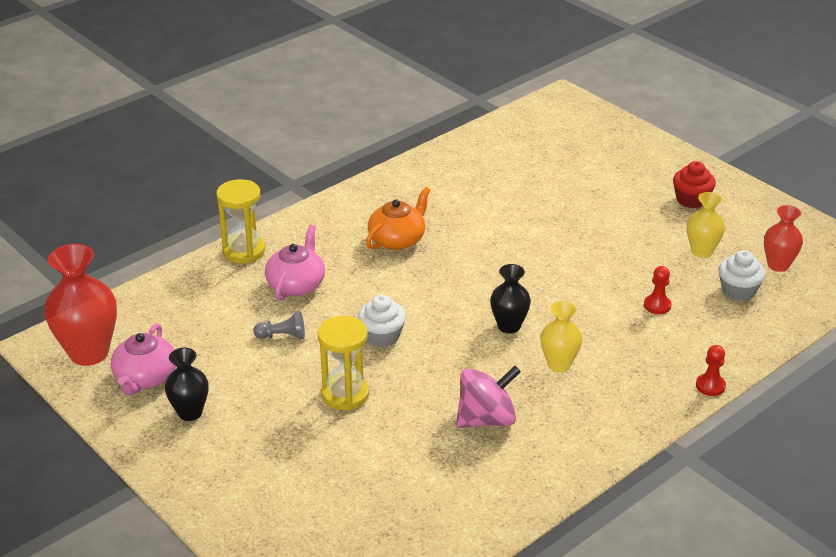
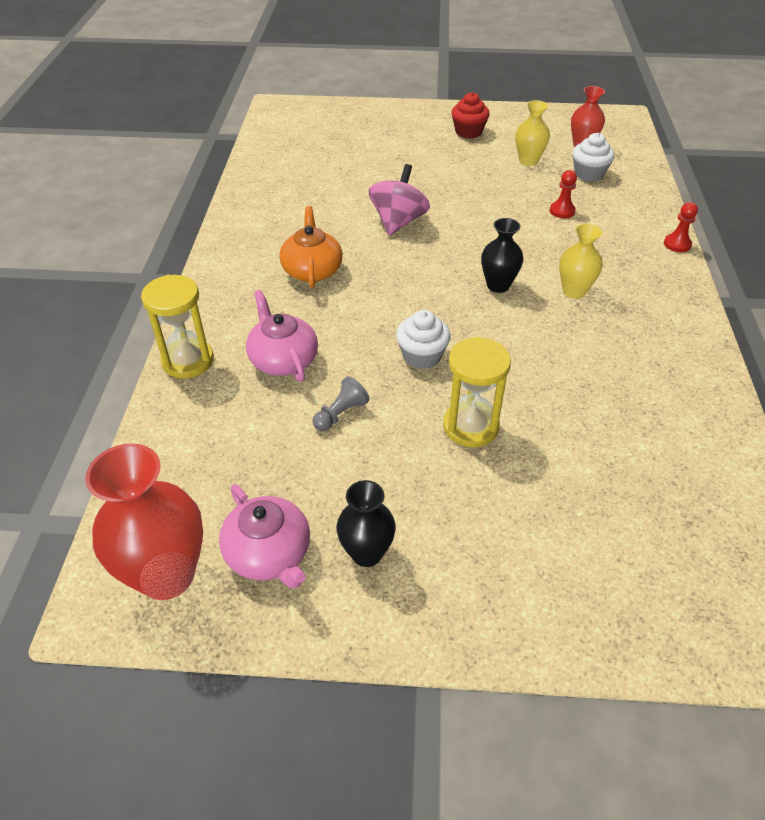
camera: 45 degrees left, 10 degrees up
(486, 419) = (597, 367): pink spinning top -> pink spinning top (398, 222)

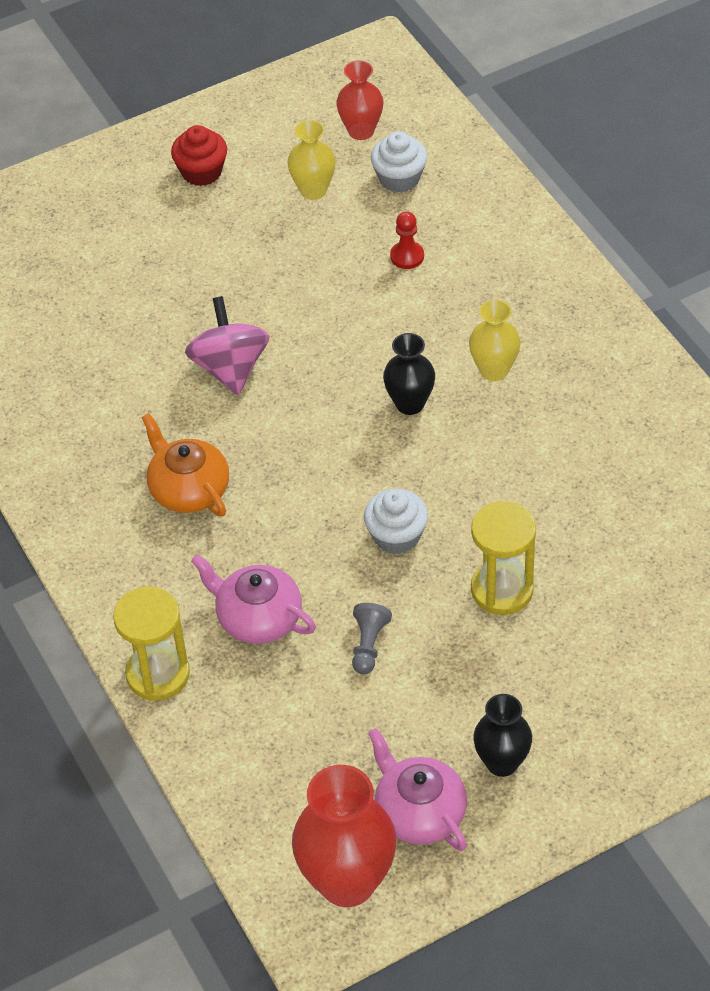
camera: 30 degrees left, 5 degrees up
(269, 554) = (419, 812): pink teapot -> pink teapot turned 150 degrees counterclockwise
(677, 244) = (561, 246): red pawn -> none

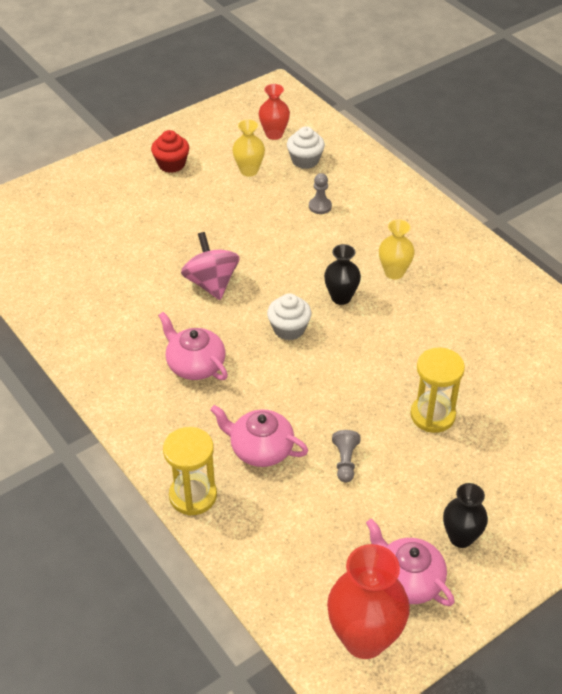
camera: 10 degrees left, 5 degrees down
(188, 489) = (195, 365): orange teapot -> pink teapot
(396, 536) = (350, 385): white cupcake -> white cupcake (289, 329)
(407, 256) = (320, 206): red pawn -> grey pawn

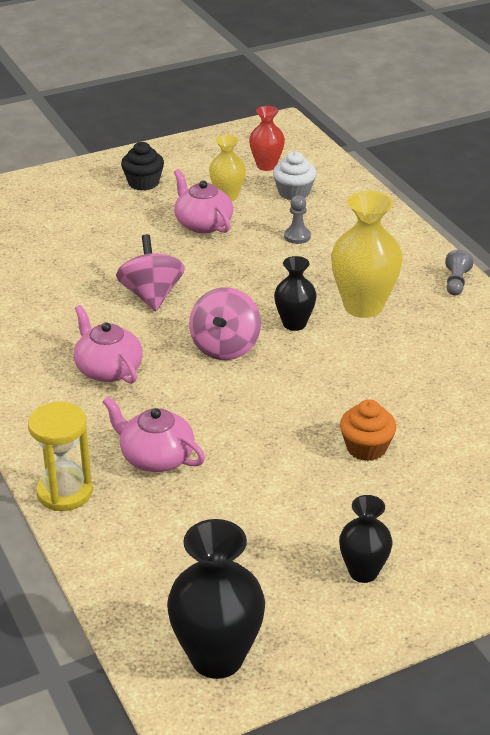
camera: 10 degrees right, 10 degrees down
(171, 164) = (143, 183): red cupcake -> black cupcake
(289, 329) = (225, 347): white cupcake -> pink spinning top
(345, 461) = (249, 480): grey pawn -> grey pawn (456, 282)
(364, 639) = (217, 658): red vase -> black vase
(394, 272) = (363, 306): yellow vase -> yellow vase, size x1.70
(408, 580) = (286, 606): pink teapot -> pink teapot (203, 224)
(432, 415) = (366, 448): yellow hourglass -> orange cupcake

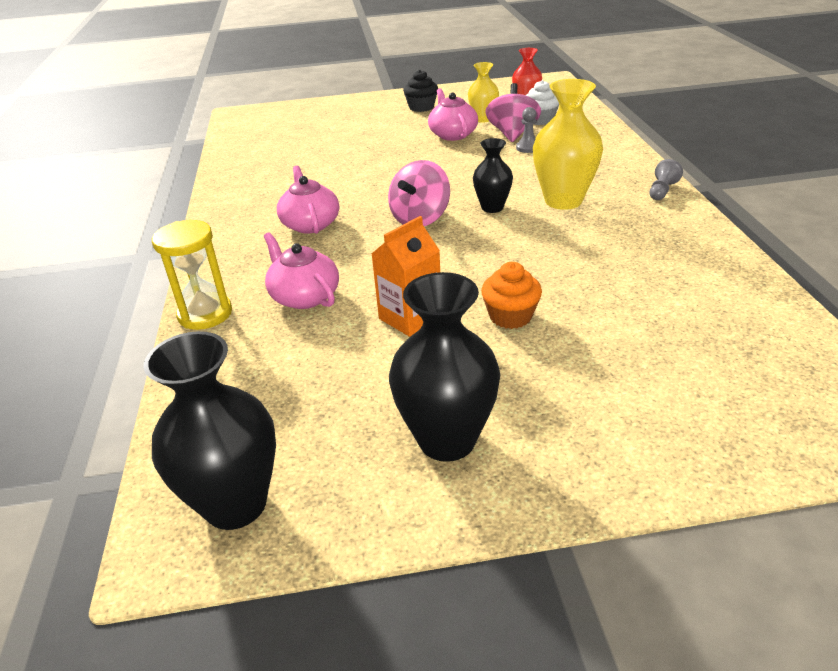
camera: 20 degrees right, 0 degrees up
(151, 295) = (381, 177): pink spinning top -> pink spinning top (512, 134)
(274, 464) = (410, 317): none -> orange carton
(363, 572) = (447, 440): black vase -> black vase, size x1.70

